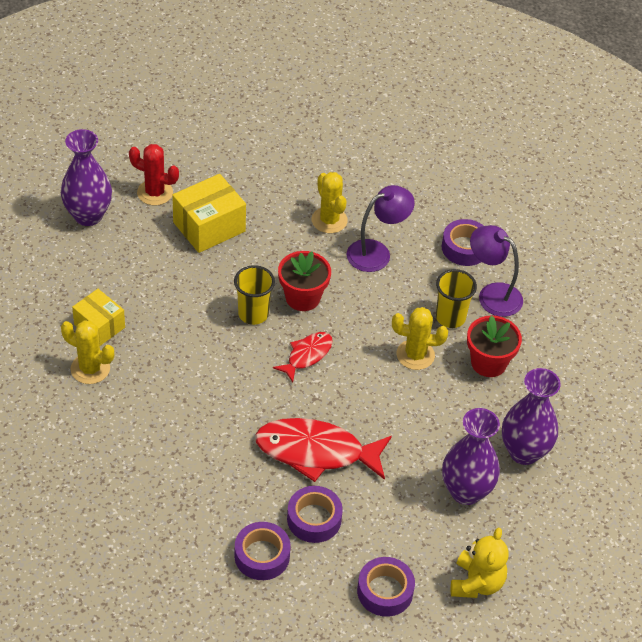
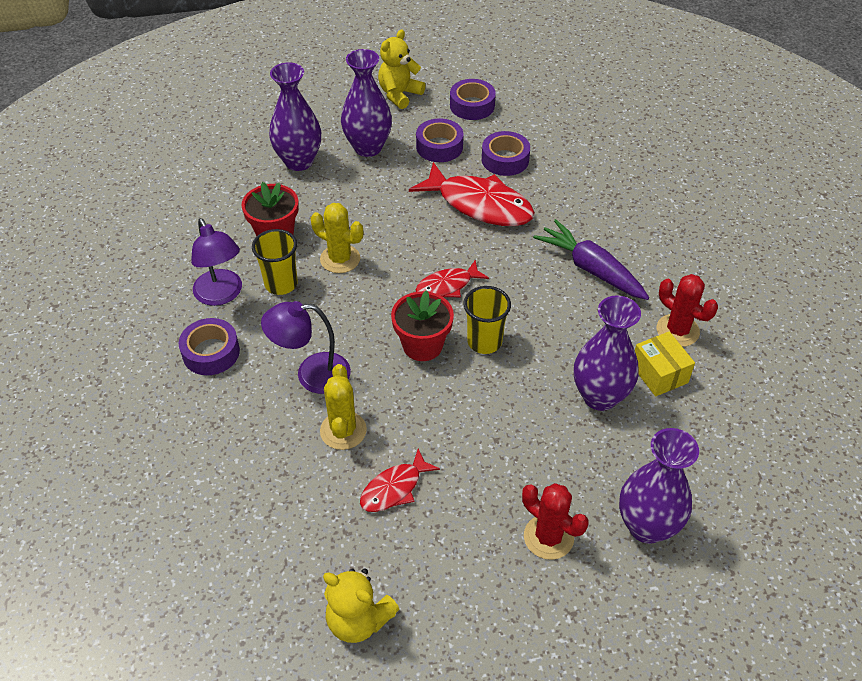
camera: 155 degrees left, 0 degrees up
(90, 369) = (677, 330): yellow cactus -> red cactus
(144, 295) = (599, 396): none -> purple vase
(183, 409) = (591, 269): none -> purple carrot
(209, 227) = (494, 464): yellow box -> none
(258, 122) = (358, 620): none -> yellow teddy bear
(262, 556) = (559, 147): purple tape -> purple tape (439, 147)
(272, 194) = (394, 488): none -> red fish

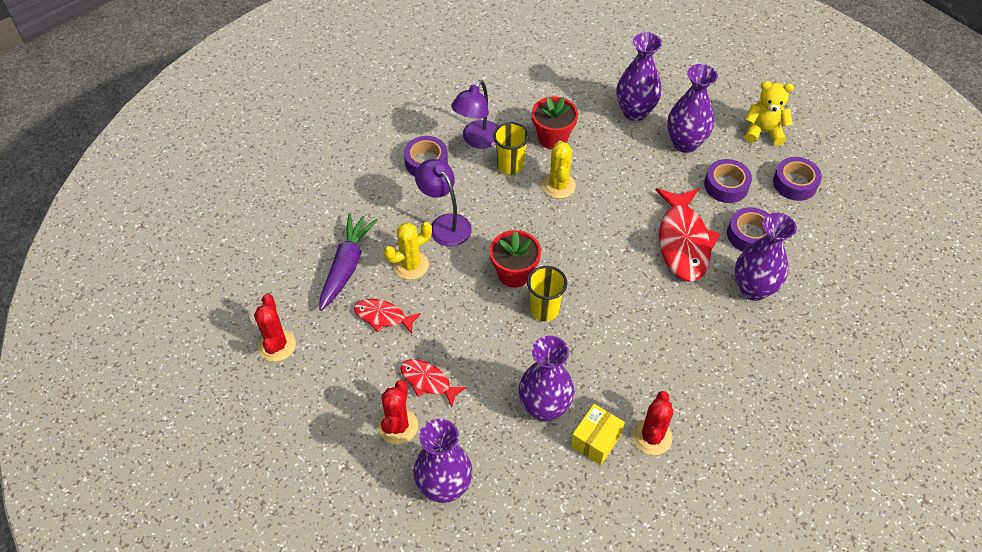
camera: 60 degrees right, 5 degrees up
(358, 620) = (277, 345): yellow teddy bear -> red cactus
(447, 286) = (582, 261): red fish -> red fish (428, 381)
(564, 186) = (753, 289): none -> purple vase
(591, 269) = (673, 347): purple carrot -> purple carrot (346, 266)

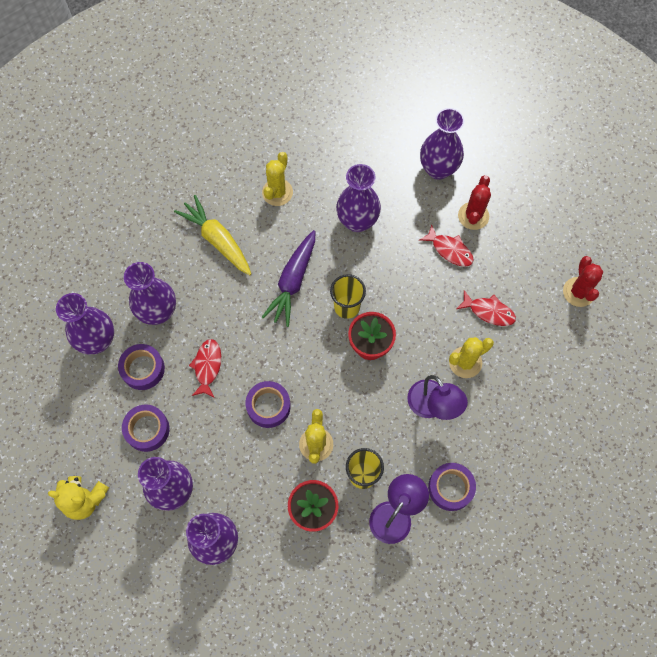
camera: 175 degrees left, 15 degrees up
(346, 266) = (525, 366): purple carrot -> purple carrot (293, 282)
(596, 440) = (321, 193): yellow box -> none
(652, 437) = (277, 192): red cactus -> yellow cactus
(683, 242) = (207, 366): red fish -> red fish, size x0.55
(711, 372) = (217, 240): none -> yellow carrot
(795, 183) = (77, 426): purple tape -> purple tape (268, 406)
(807, 257) = (98, 340): none -> purple vase

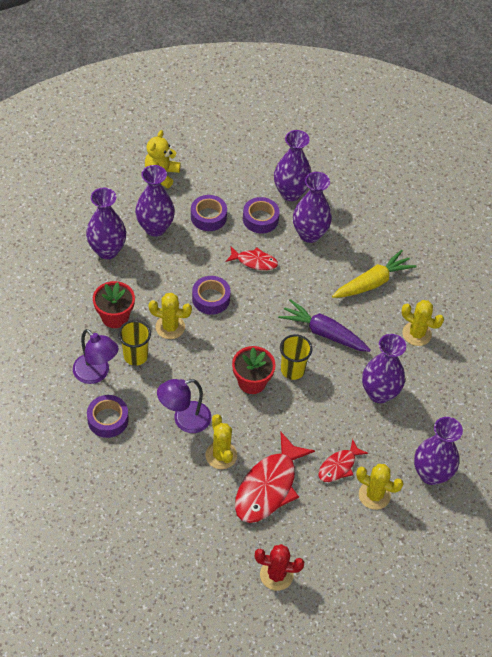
camera: 95 degrees right, 15 degrees down
(473, 216) = (374, 495): red cactus -> yellow cactus
(489, 311) = (268, 487): red fish -> red fish, size x1.83

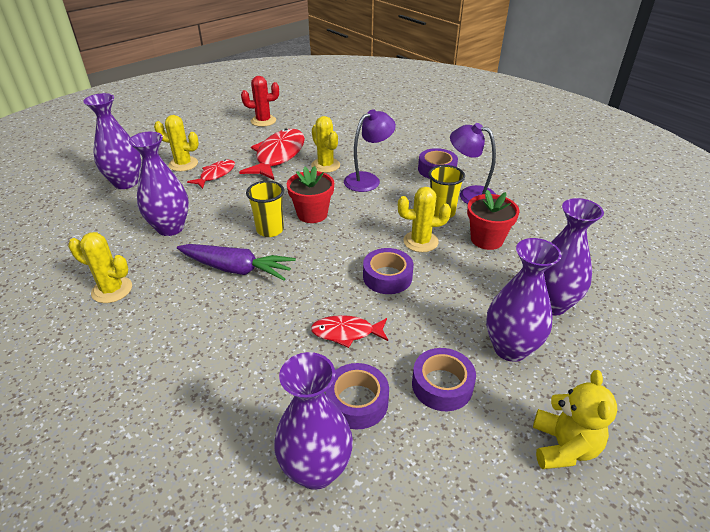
camera: 170 degrees right, 15 degrees down
(309, 234) = (269, 394): purple vase -> none
(373, 282) = (166, 341): yellow carrot -> none

